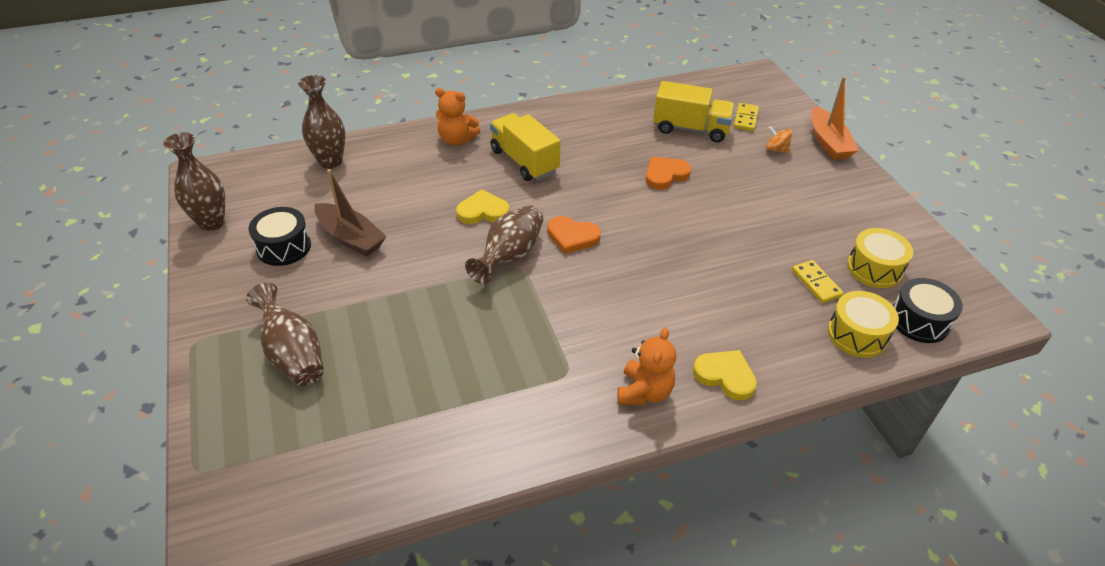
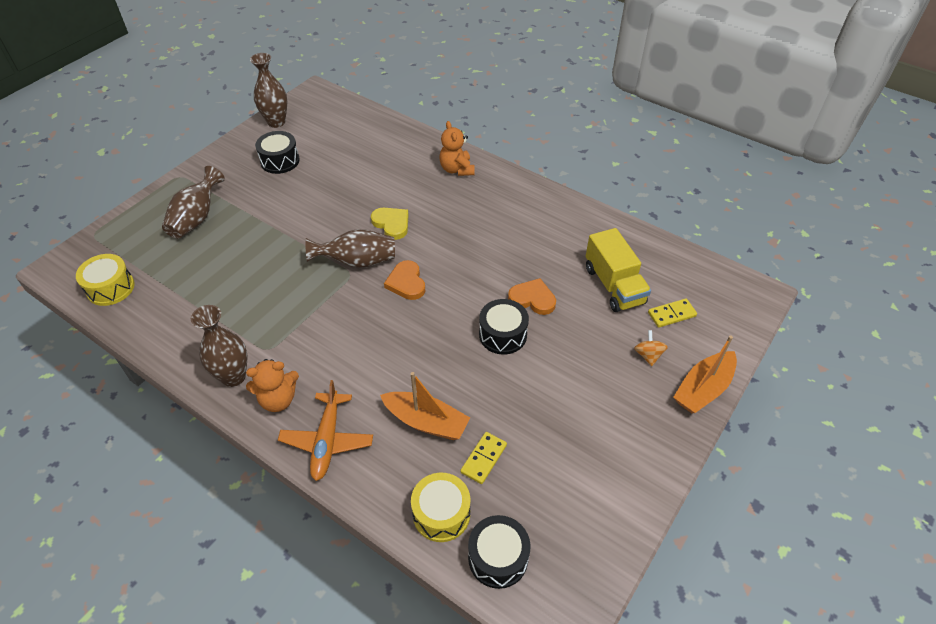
camera: 55 degrees right, 5 degrees up
(330, 161) = (375, 131): brown vase -> brown vase (233, 376)
(350, 237) = (311, 181): brown boat -> none
(524, 161) = (467, 214): yellow truck -> none
(690, 210) = (503, 335): none -> black drum
(725, 376) = (327, 441): yellow heart -> orange plane
(751, 299) = (426, 422): none -> orange boat
(874, 268) = (542, 496): yellow drum -> yellow drum (110, 288)

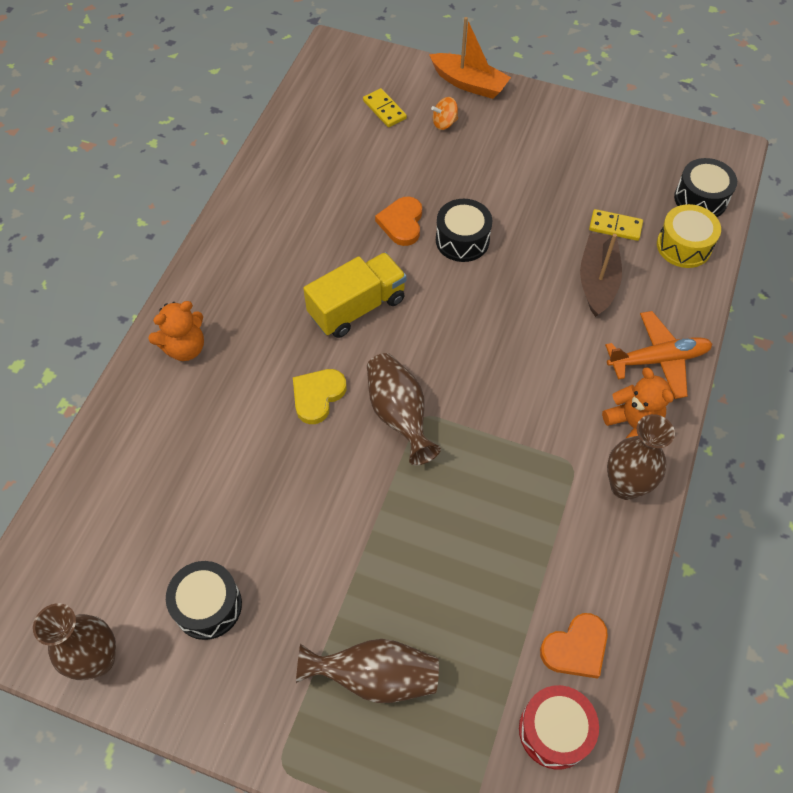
camera: 105 degrees left, 10 degrees up
(110, 288) = (554, 730): yellow drum -> red drum
(406, 282) = (417, 349): orange heart -> orange heart (576, 648)
(426, 422) = (597, 281): orange boat -> brown boat
(614, 285) = (358, 157): yellow truck -> yellow truck (357, 307)

